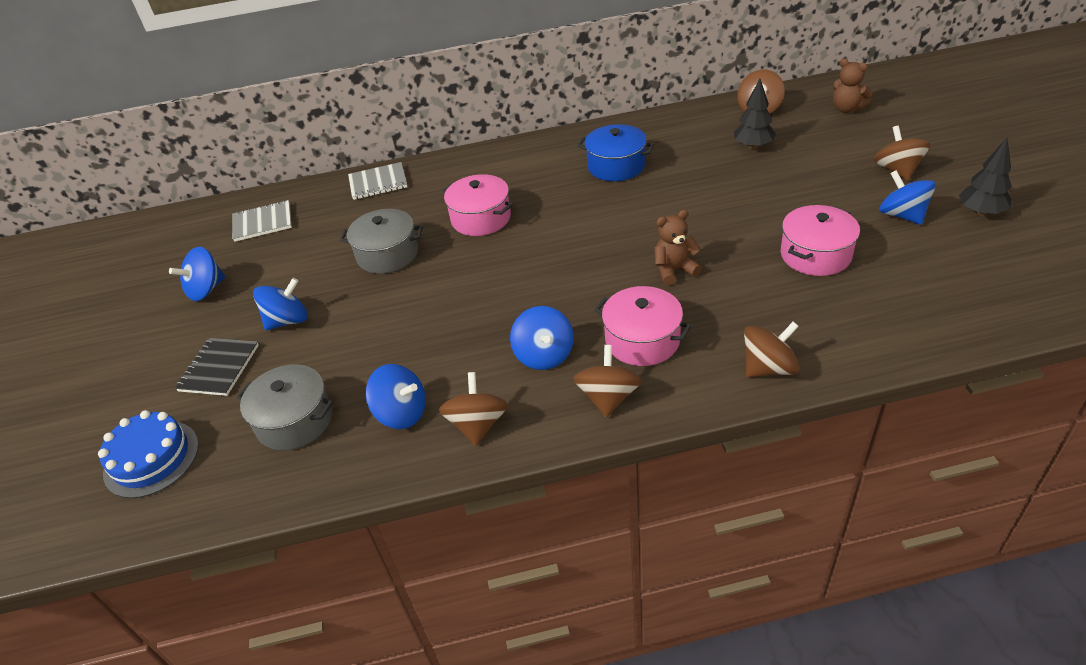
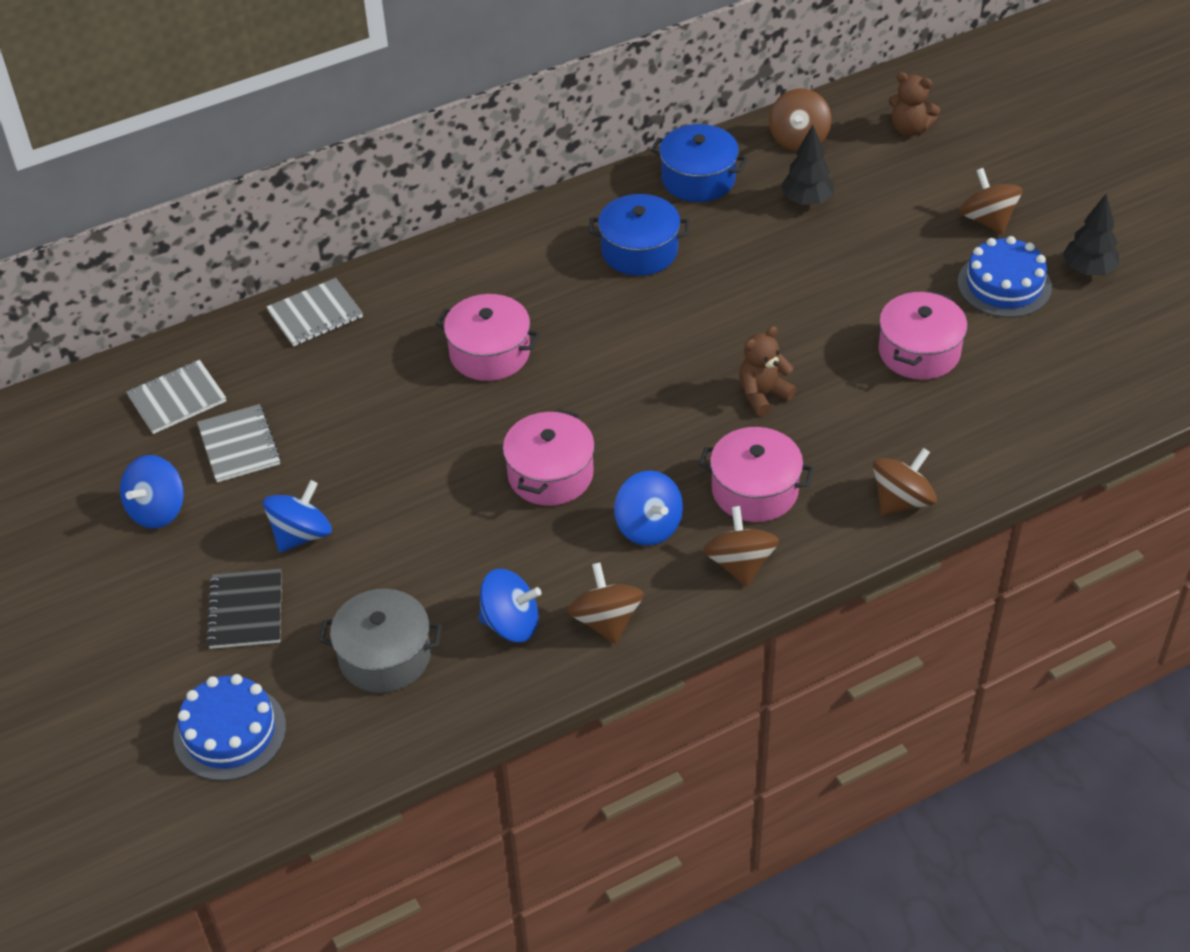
camera: 20 degrees left, 5 degrees up
(283, 256) = (239, 445): none -> grey notebook
(387, 254) = (387, 423): grey pot -> none
(485, 305) = (550, 474): none -> pink pot
(676, 127) = (698, 179): none -> blue pot
(902, 215) = (1004, 285): blue spinning top -> blue cake

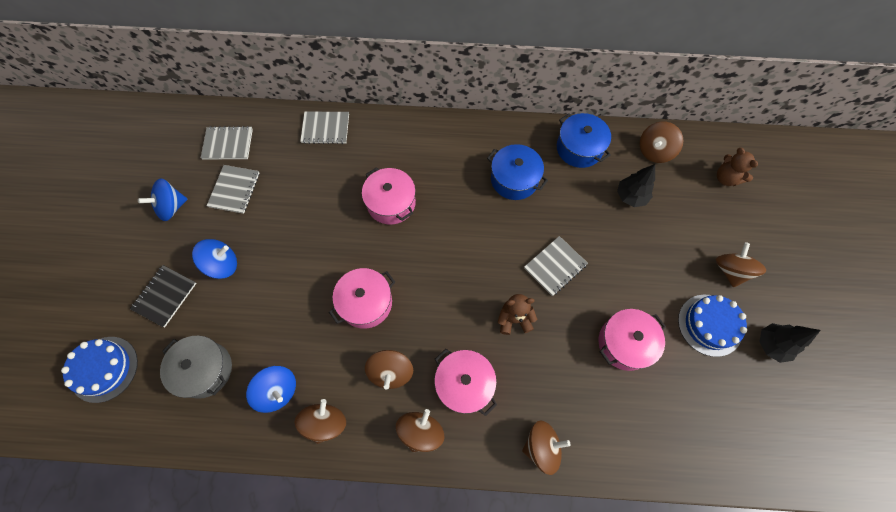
camera: 30 degrees right, 20 degrees up
(648, 526) = (391, 372): blue spinning top -> brown spinning top
(770, 316) = (555, 266): none -> grey notebook

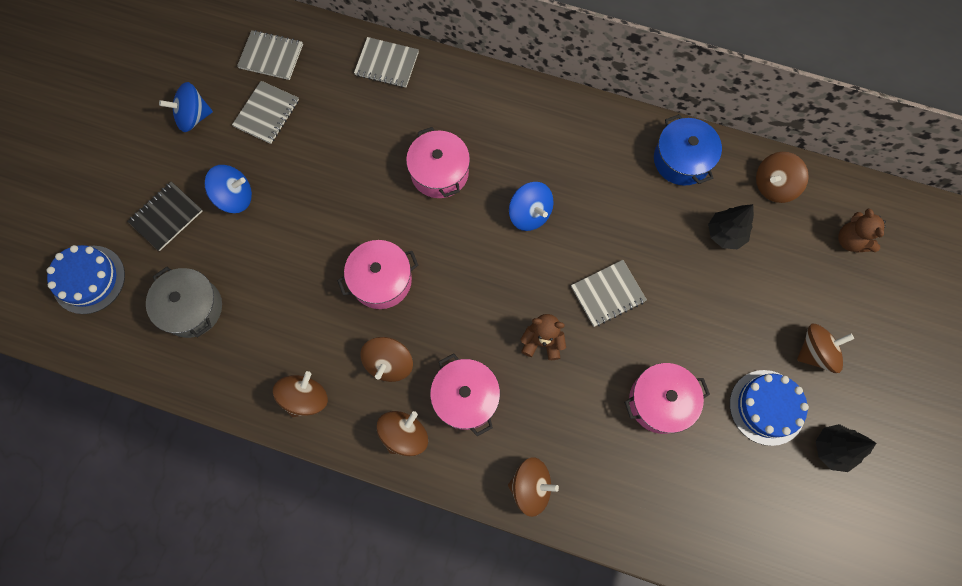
camera: 15 degrees right, 5 degrees up
(277, 391) = (263, 351): blue spinning top -> blue spinning top (529, 214)
(514, 179) = (591, 179): blue pot -> none
(730, 270) = (815, 352): brown spinning top -> brown spinning top turned 45 degrees clockwise

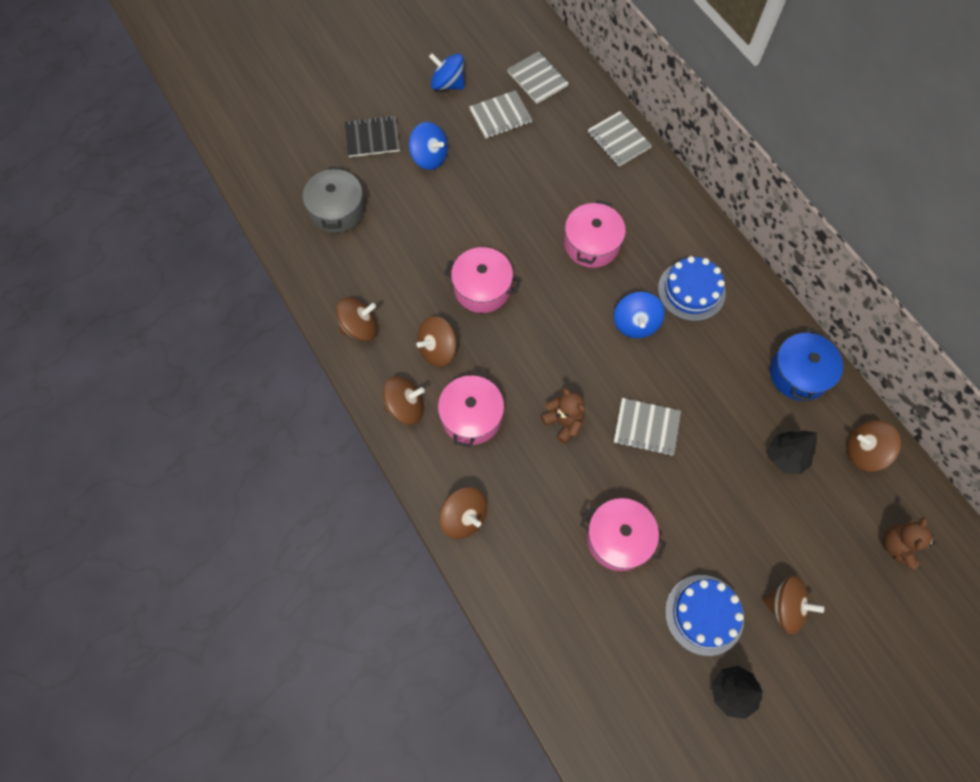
camera: 40 degrees right, 5 degrees down
(89, 279) = (288, 143): blue cake -> blue cake (691, 291)

